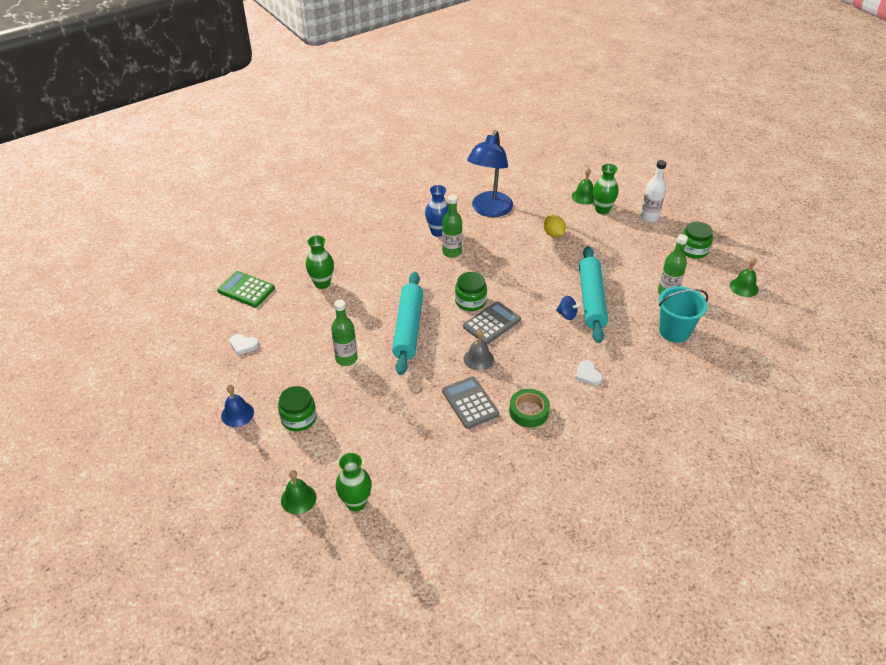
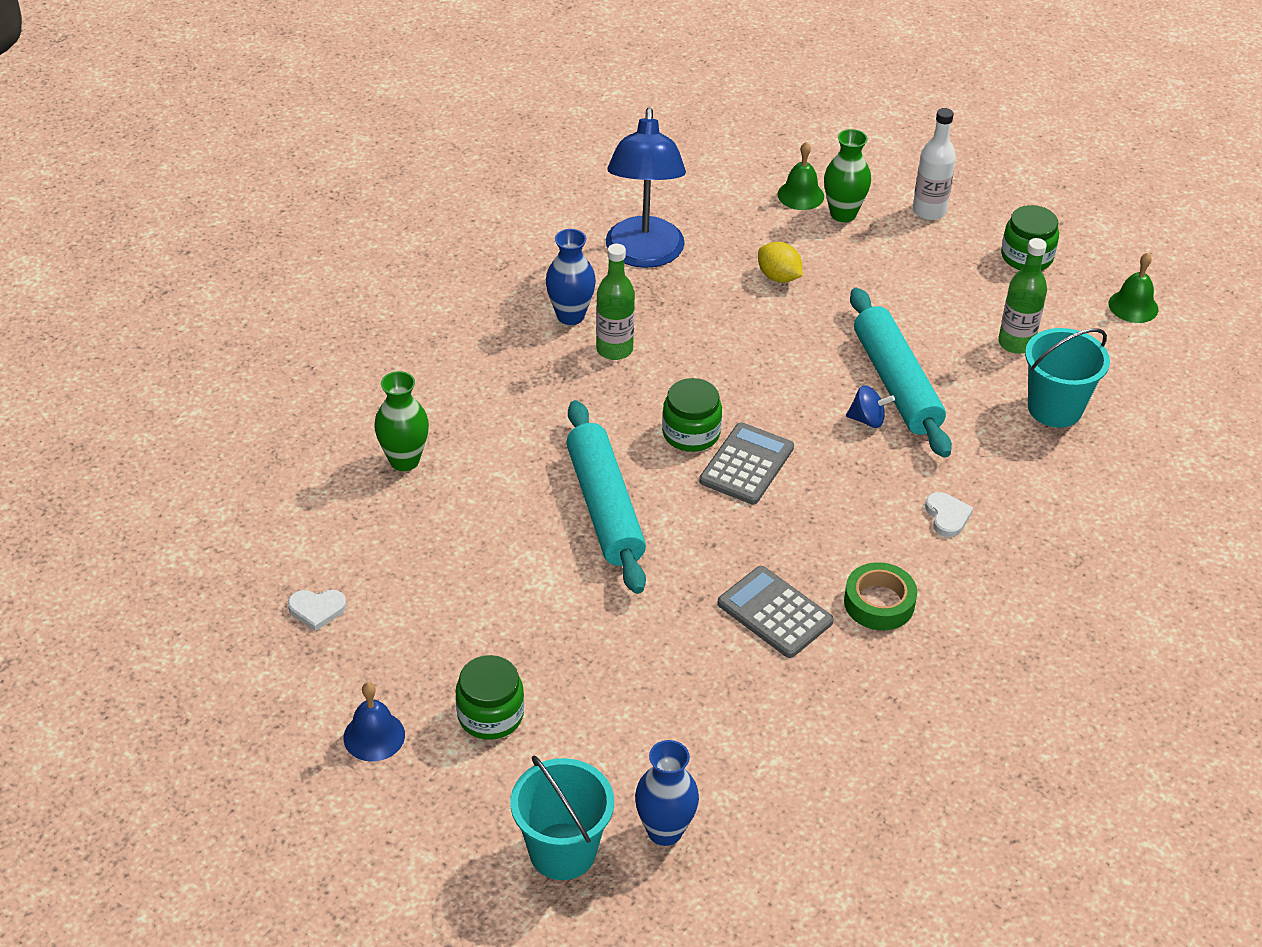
camera: 20 degrees left, 0 degrees up
(246, 289) = (264, 504): green calculator -> none
(298, 499) = (562, 851): green bell -> turquoise bucket
(346, 359) = (521, 589): green bottle -> none
(356, 503) = (664, 831): green vase -> blue vase
(478, 359) = (753, 533): grey bell -> none
(588, 374) = (947, 516): white heart -> white heart turned 150 degrees counterclockwise

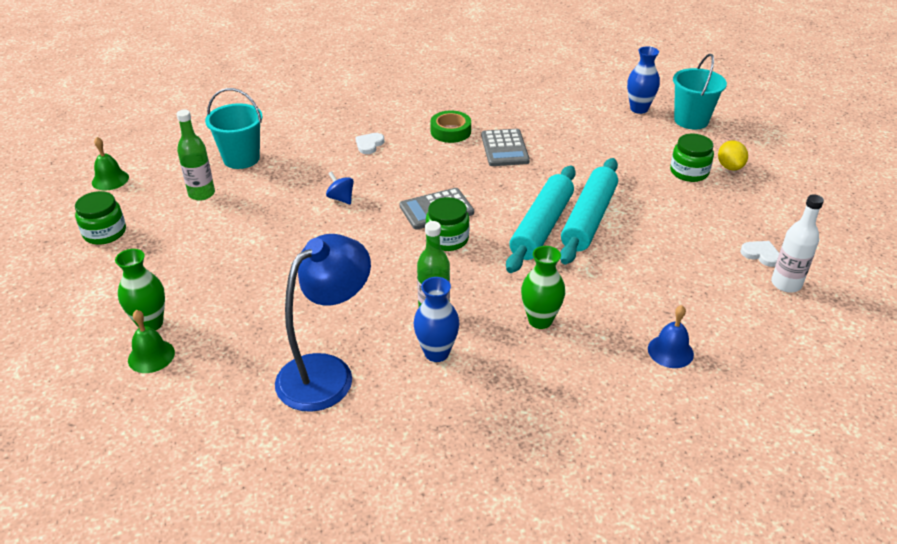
camera: 140 degrees left, 5 degrees down
(374, 736) = (758, 189): blue bell -> blue bell (670, 351)
(404, 460) = (647, 311): green vase -> green vase (540, 320)
(778, 277) = (263, 302): yellow lemon -> yellow lemon (729, 167)
(896, 383) = (297, 207): turquoise rolling pin -> turquoise rolling pin (588, 219)
(929, 211) = (98, 293): white bottle -> white bottle (786, 284)

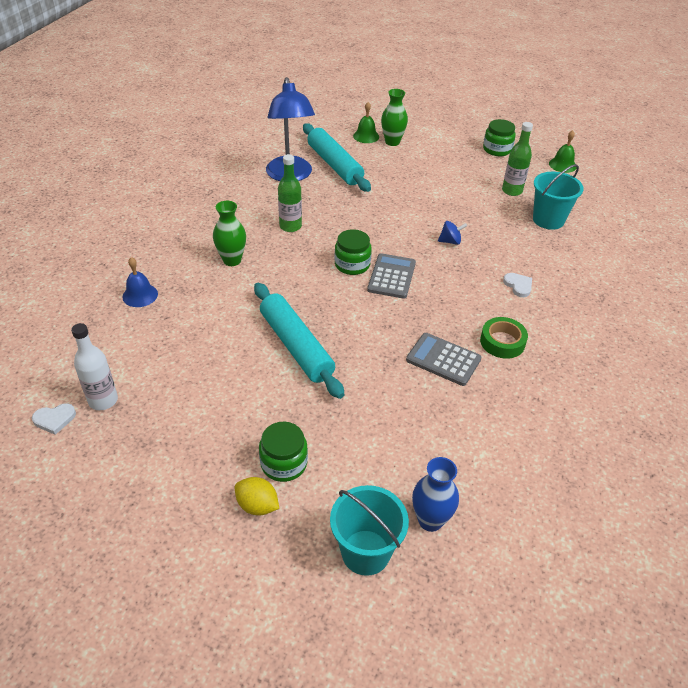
camera: 125 degrees right, 5 degrees up
(436, 353) = (258, 212): blue vase -> none
(541, 227) = (315, 315): turquoise rolling pin -> turquoise rolling pin (335, 165)
(761, 254) = (142, 414): white heart -> white heart (54, 419)

